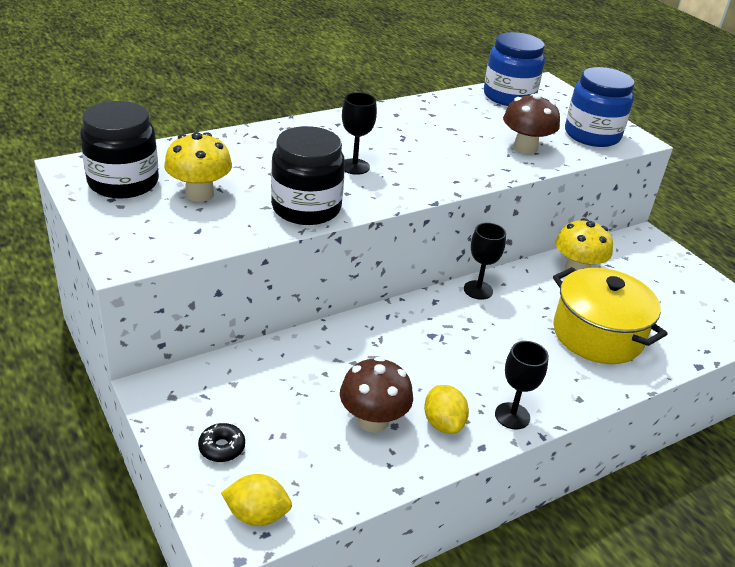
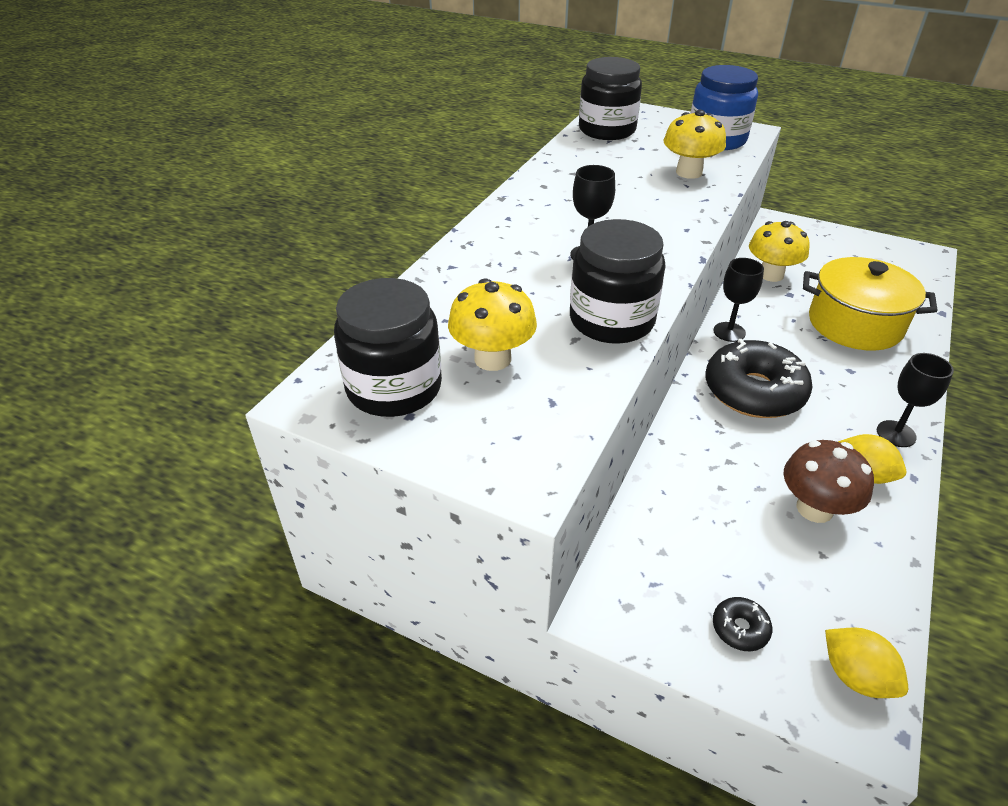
camera: 30 degrees left, 5 degrees up
(257, 515) = (855, 676): yellow lemon -> yellow lemon turned 75 degrees clockwise
(438, 334) = (753, 391): none -> black donut
(509, 96) = (607, 130): blue jar -> black jar
(525, 147) = (689, 172): brown mushroom -> yellow mushroom

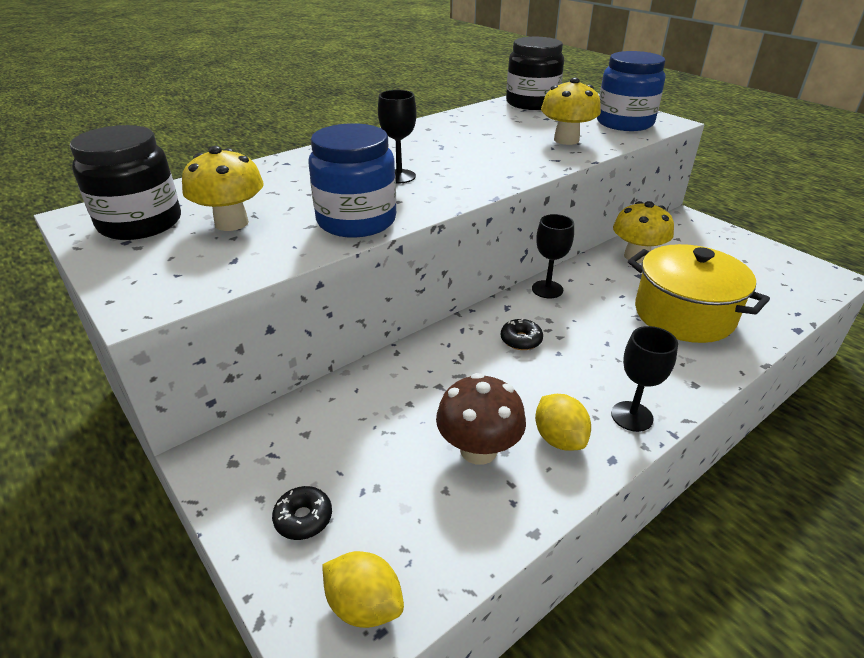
camera: 25 degrees right, 5 degrees down
(611, 320) = (356, 221): black jar -> blue jar
(753, 391) = (521, 340): black donut -> black donut, size x0.41
(855, 676) = (364, 605): yellow lemon -> yellow lemon turned 45 degrees counterclockwise

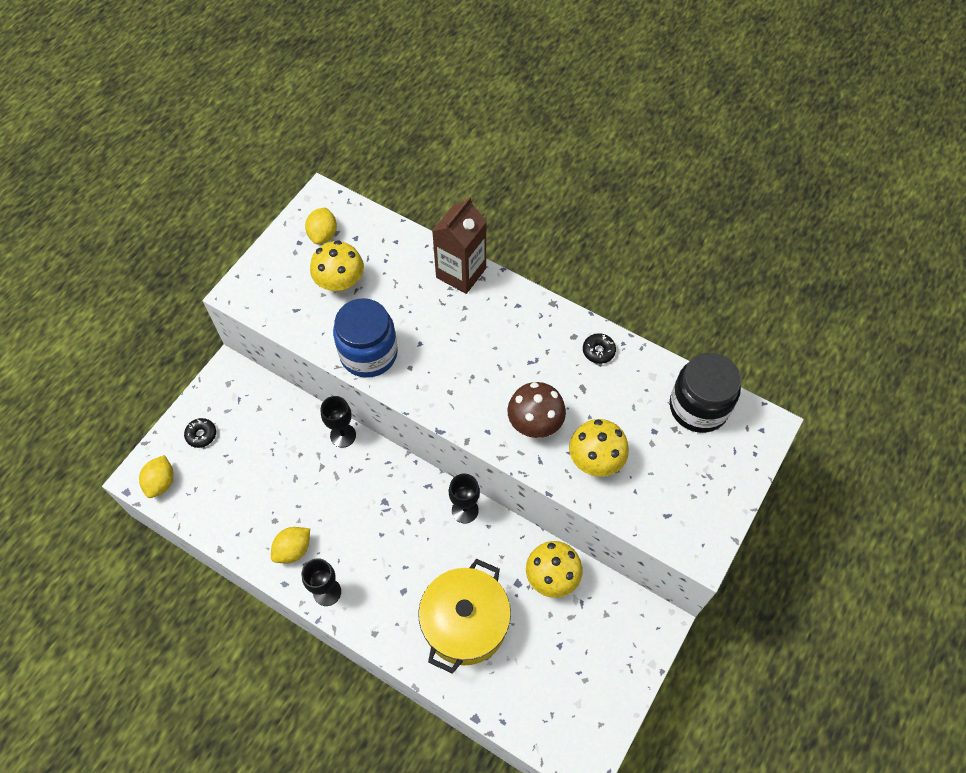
camera: 70 degrees right, 25 degrees up
(140, 223) = (323, 235): black jar -> yellow lemon
(303, 159) = (461, 273): none -> brown carton
(399, 176) = (454, 352): black goblet -> black goblet (343, 435)
(478, 450) = (271, 505): brown mushroom -> brown mushroom (535, 424)
(521, 340) = (388, 505): black donut -> black donut (598, 351)
(624, 123) = (674, 508): blue jar -> none

